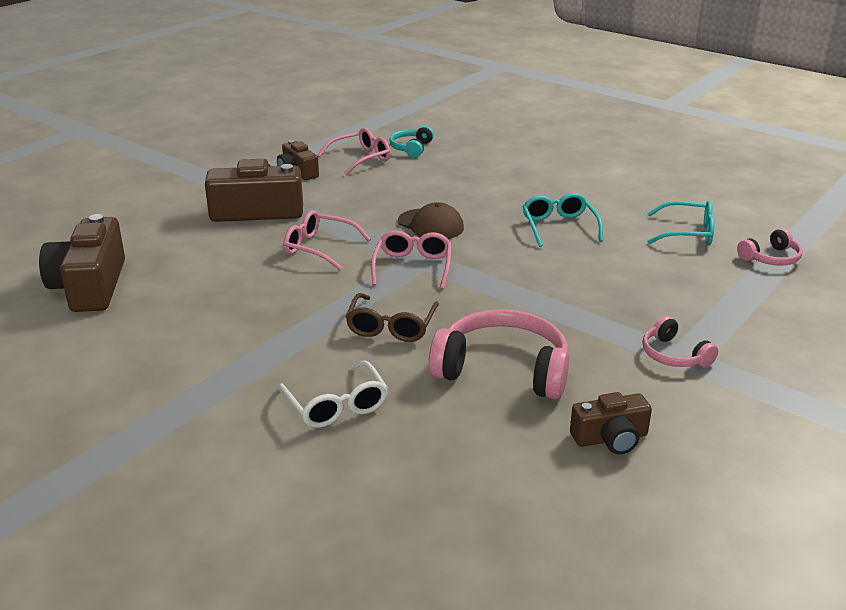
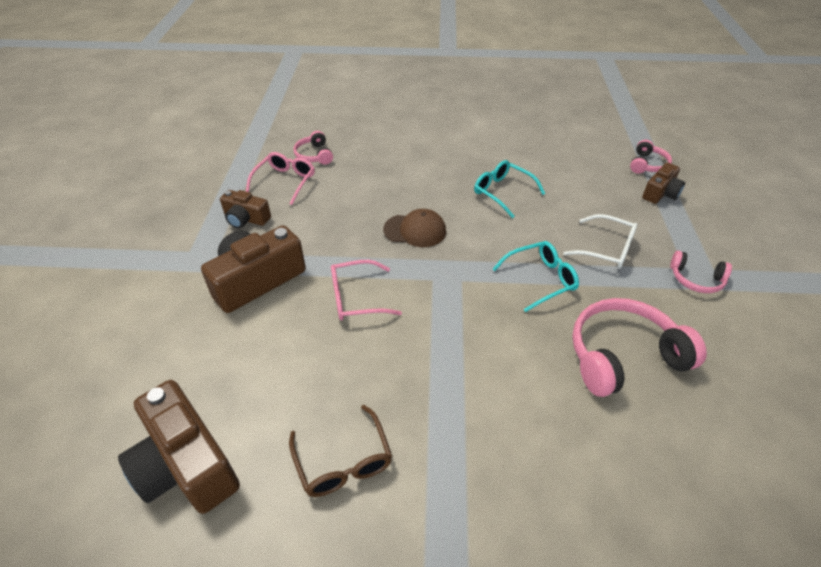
camera: 35 degrees left, 15 degrees up
(336, 405) = (561, 473): white glasses -> white glasses (606, 249)
(391, 327) = (504, 356): brown glasses -> brown glasses (343, 461)
(411, 148) = (314, 155): turquoise headphones -> pink headphones
(413, 267) = (450, 282): pink glasses -> none
(610, 438) = (752, 381): brown camera -> brown camera (660, 193)
(687, 233) = (582, 163): turquoise glasses -> turquoise glasses (540, 279)

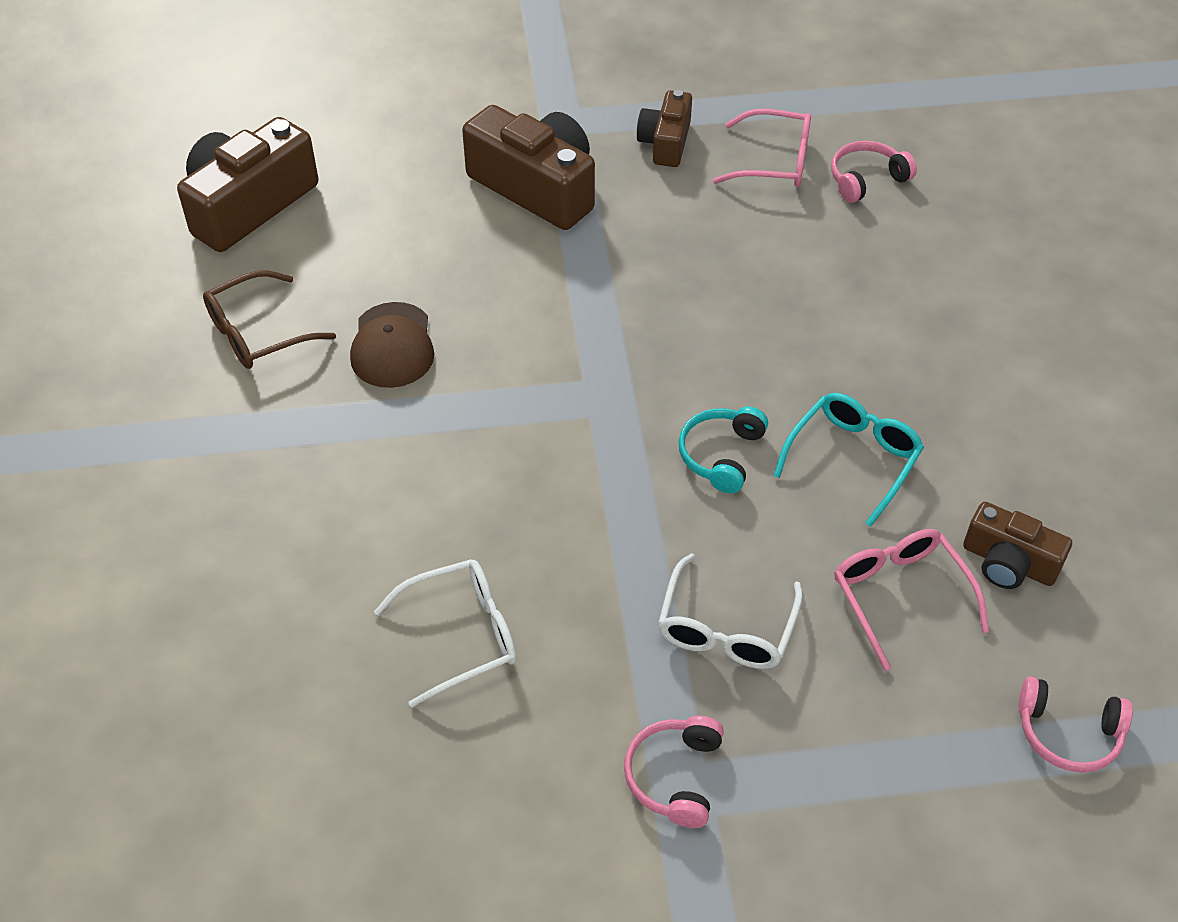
camera: 80 degrees right, 5 degrees up
(356, 298) = (524, 297): pink glasses -> pink glasses (900, 596)
(415, 230) = (697, 343): brown cap -> brown cap (392, 346)
(496, 234) = (721, 455): none -> turquoise headphones
(540, 279) = (616, 523): turquoise glasses -> none
(623, 356) = (461, 636): pink headphones -> white glasses
(660, 193) = (955, 748): brown camera -> brown camera (1008, 563)

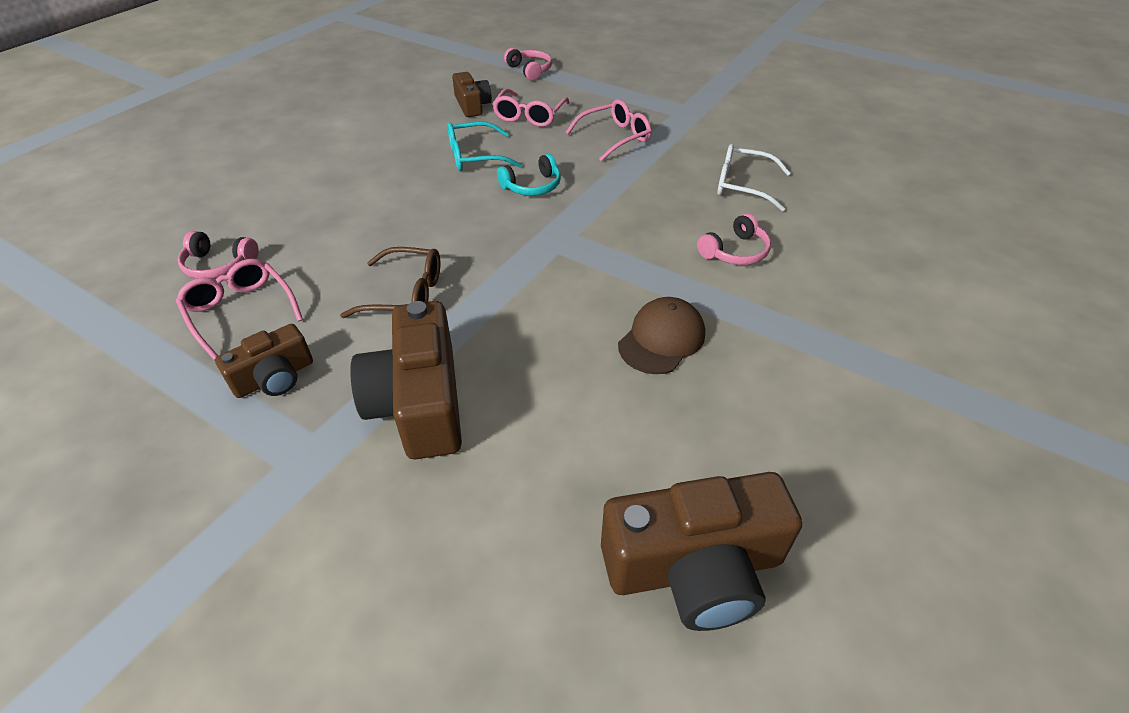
camera: 140 degrees left, 5 degrees down
(258, 333) = (764, 410): brown glasses -> brown glasses (406, 294)
(675, 776) = (687, 115): pink headphones -> pink headphones (735, 252)
(726, 628) = (614, 138): white glasses -> pink glasses

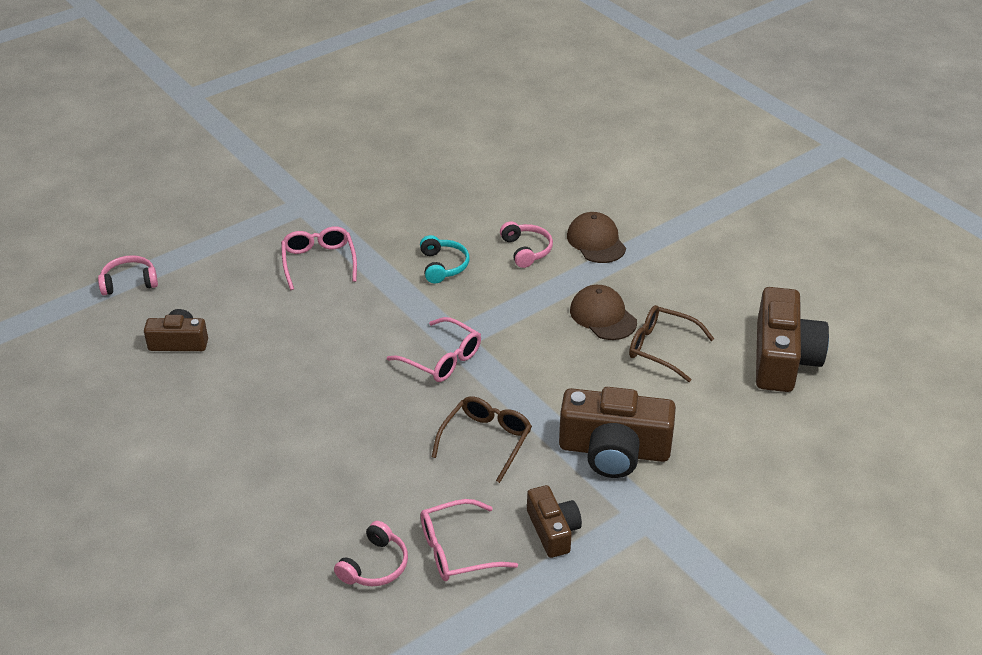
camera: 70 degrees left, 5 degrees down
(475, 157) = (290, 360): turquoise glasses -> none
(529, 116) = (234, 306): pink glasses -> pink glasses (442, 359)
(532, 186) = (368, 334): turquoise headphones -> turquoise headphones (443, 266)
(633, 409) = (661, 348): none -> brown glasses
(742, 186) = (444, 216): white glasses -> none
(800, 302) = (596, 241): none -> brown cap

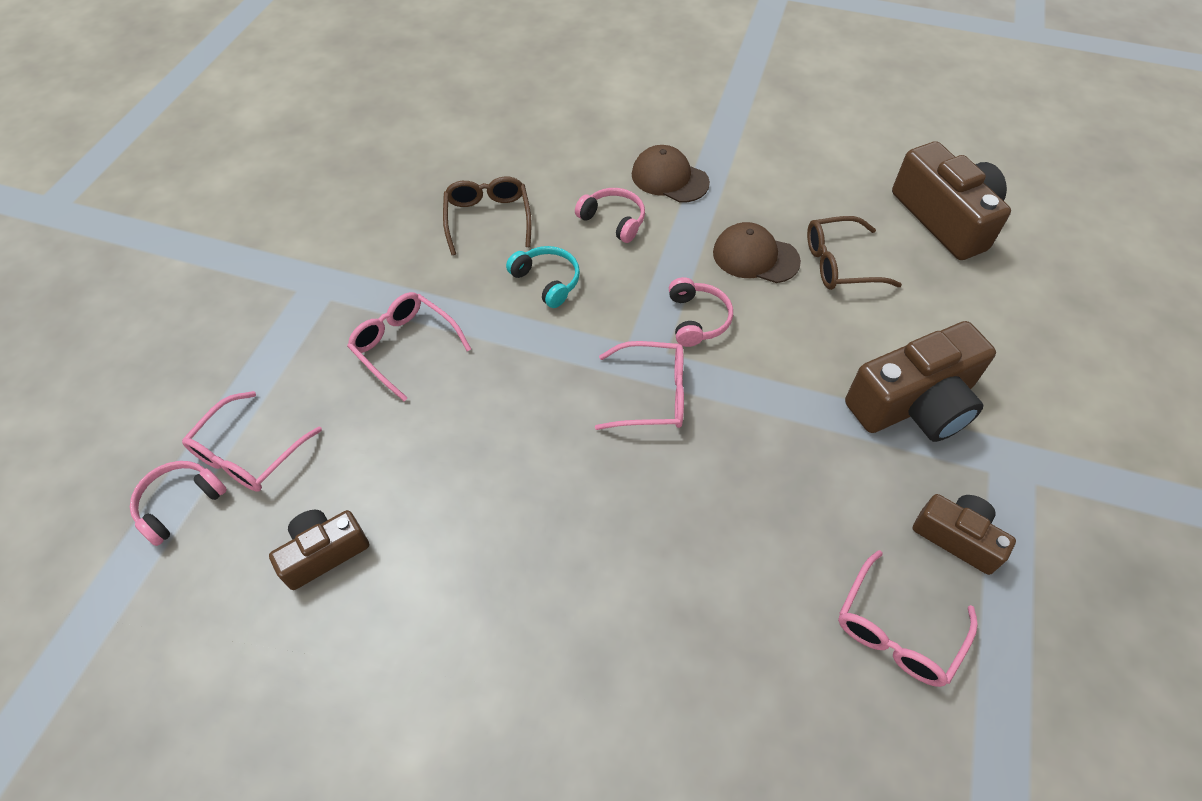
camera: 35 degrees left, 15 degrees up
(184, 275) = (249, 453): none -> pink glasses
(375, 565) = (838, 716): pink headphones -> pink headphones (697, 319)
(486, 441) = (790, 469): brown glasses -> brown glasses (488, 219)

